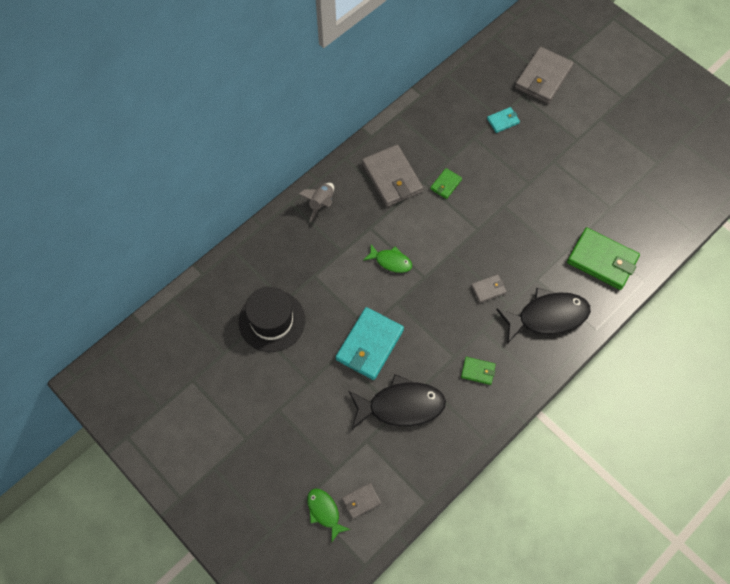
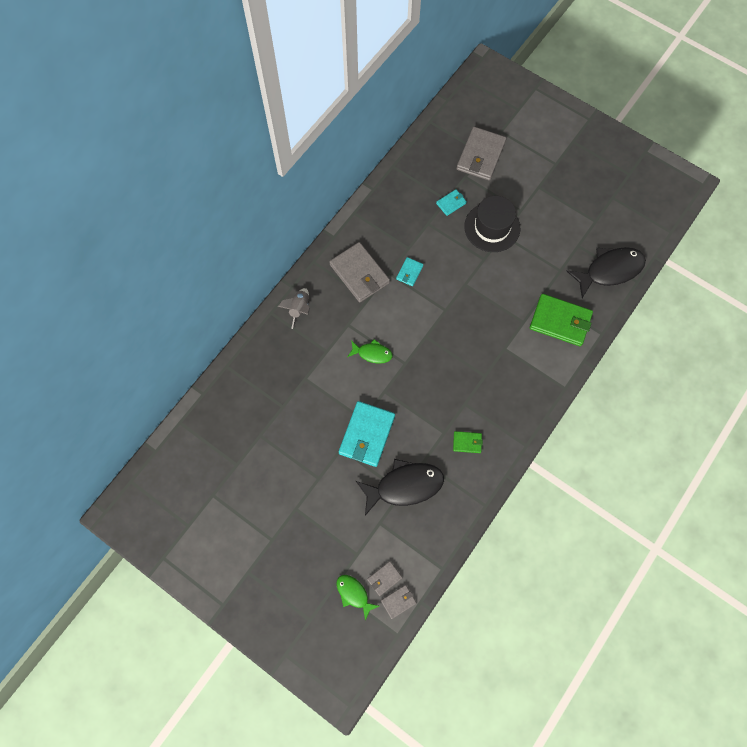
camera: 10 degrees left, 5 degrees up
(272, 321) = (274, 427): black hat -> black hat (492, 227)
(445, 184) = (409, 272): green wallet -> turquoise wallet
(488, 289) = (464, 365): grey wallet -> grey wallet (398, 601)
(547, 316) = (520, 381): black fish -> black fish (609, 270)

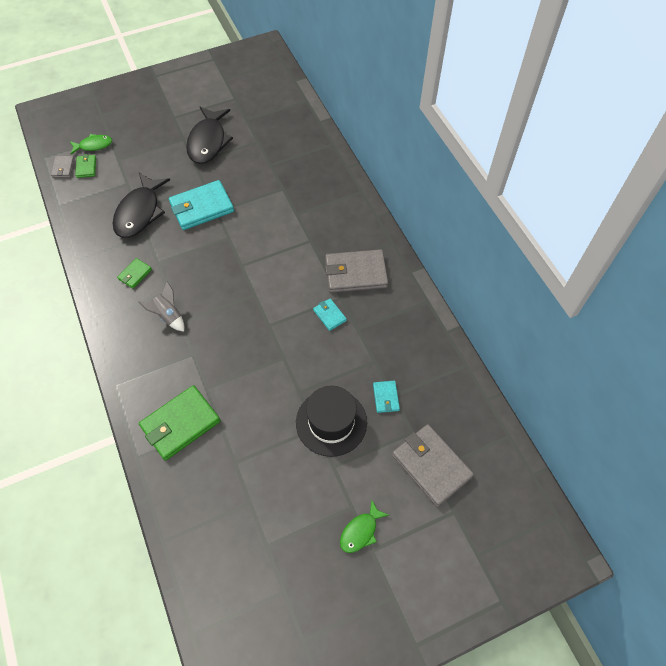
camera: 120 degrees right, 10 degrees down
(299, 309) = (350, 212): grey rocket -> grey rocket (168, 316)
(366, 435) = (201, 207): turquoise wallet -> turquoise wallet turned 75 degrees counterclockwise
(372, 353) = (269, 245): green fish -> green fish (360, 531)
(384, 578) = (86, 167): grey wallet -> green wallet
(609, 270) = (197, 518): black fish -> black fish (208, 142)

